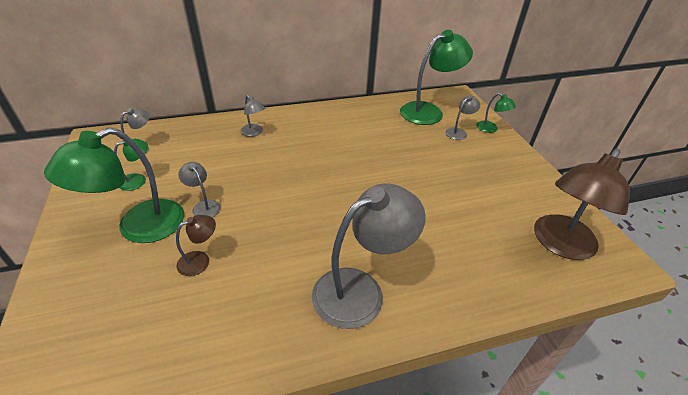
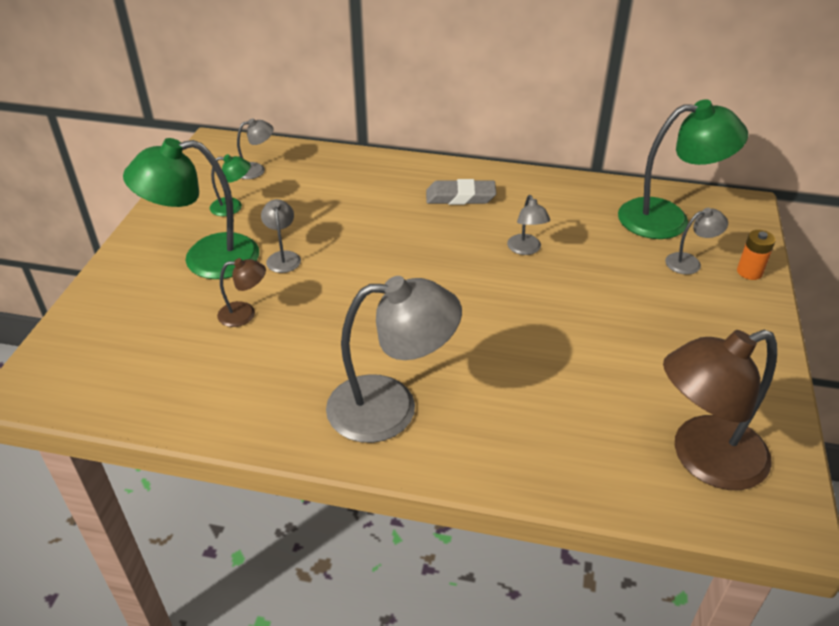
camera: 30 degrees right, 0 degrees up
(254, 133) = (396, 185): grey lamp -> grey lamp (526, 249)
(302, 129) = (460, 197): none -> grey eraser
(490, 129) = (749, 272): green lamp -> orange battery

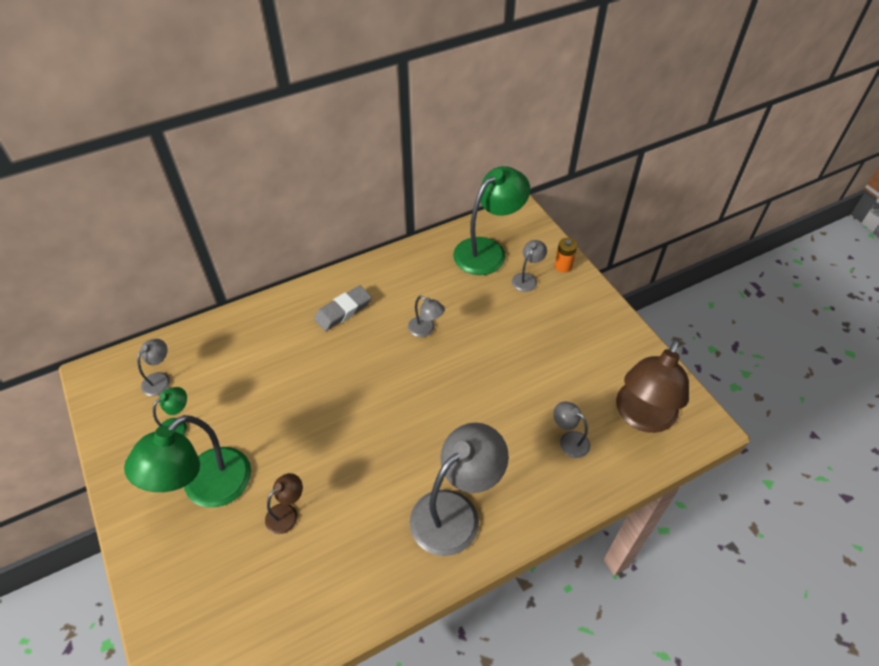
camera: 40 degrees left, 10 degrees up
(283, 257) = (266, 446): grey lamp -> grey lamp (569, 440)

